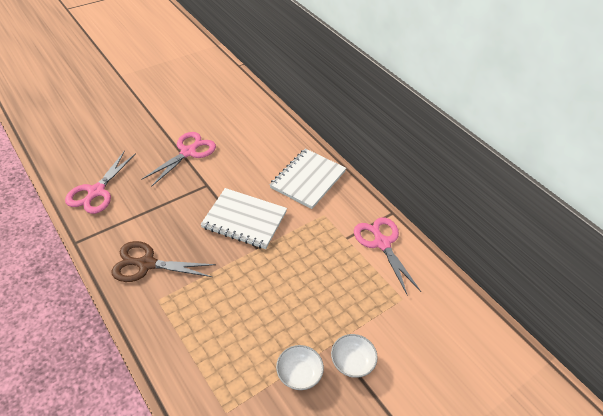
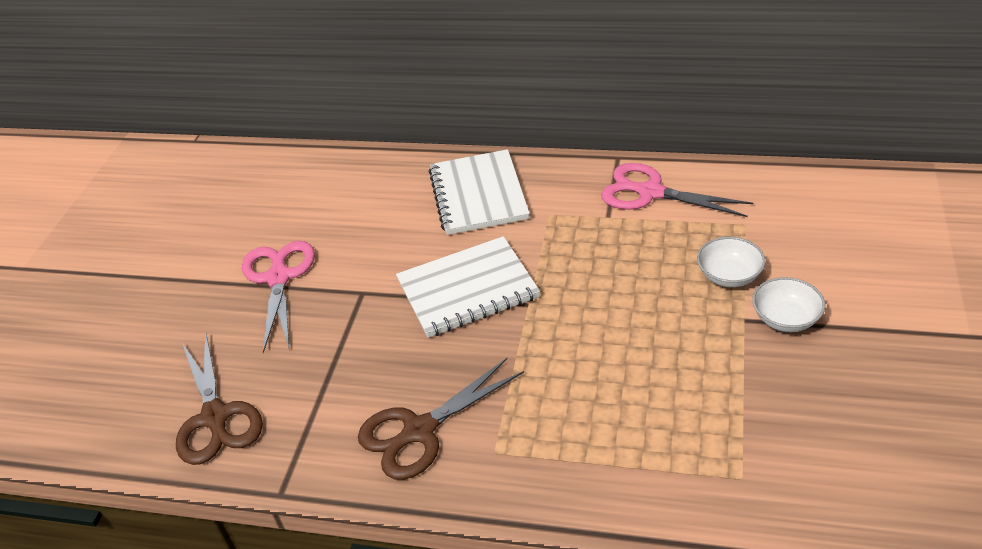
camera: 35 degrees left, 5 degrees down
(96, 191) = (215, 417): pink scissors -> brown scissors
(299, 374) = (755, 375): white bowl -> white bowl (729, 275)

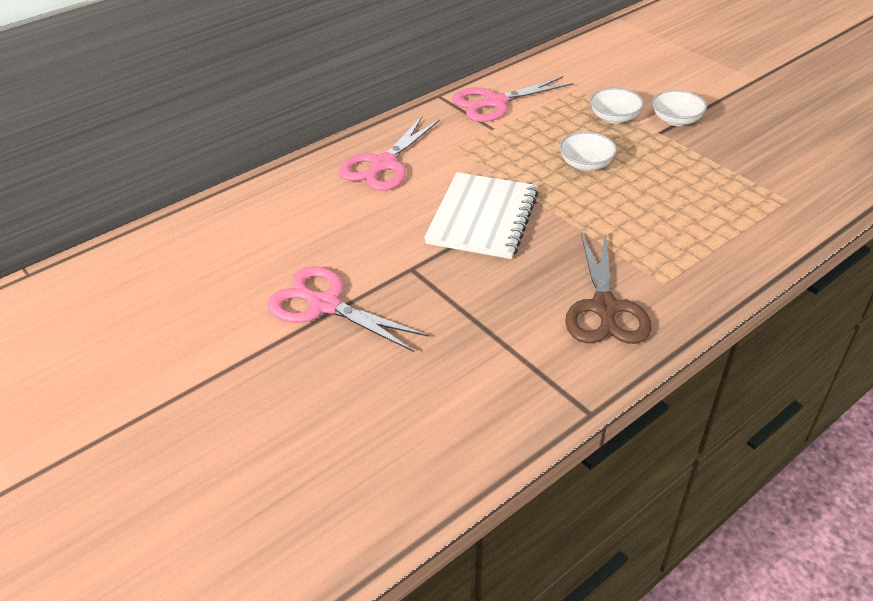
camera: 55 degrees left, 0 degrees up
(215, 417) = (454, 417): brown scissors -> none
(478, 194) = (383, 164): white notebook -> pink scissors
(622, 302) = (585, 164): none -> white bowl

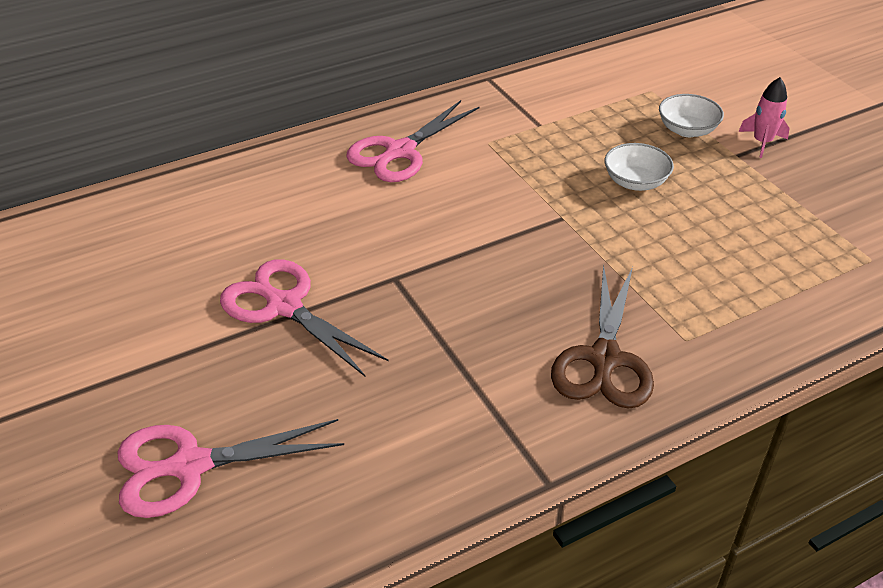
camera: 10 degrees right, 0 degrees up
(482, 218) = (494, 230): white notebook -> none
(495, 102) = (550, 94): pink scissors -> pink scissors (190, 466)
(676, 120) = (762, 142): white bowl -> pink rocket

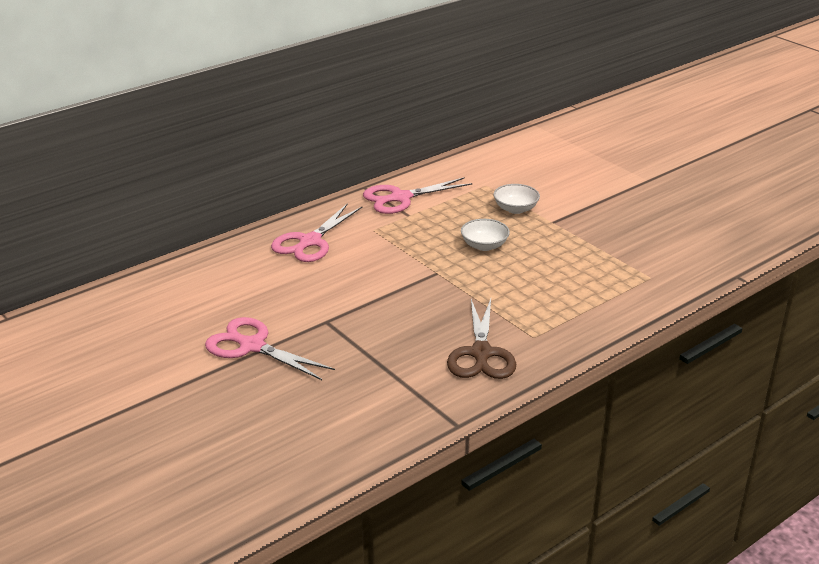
camera: 10 degrees left, 10 degrees down
(190, 466) = (215, 443): pink scissors -> pink scissors (400, 198)
(762, 142) = (569, 212): pink rocket -> none

